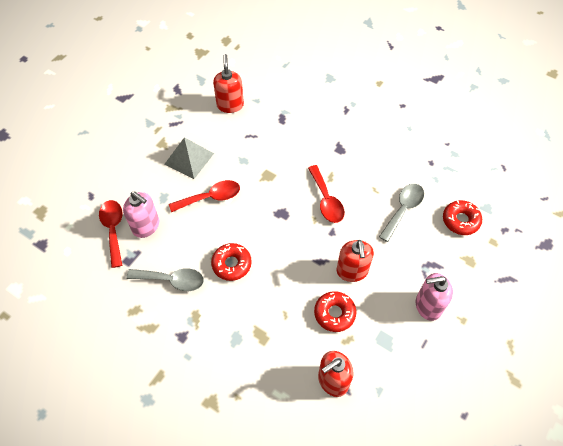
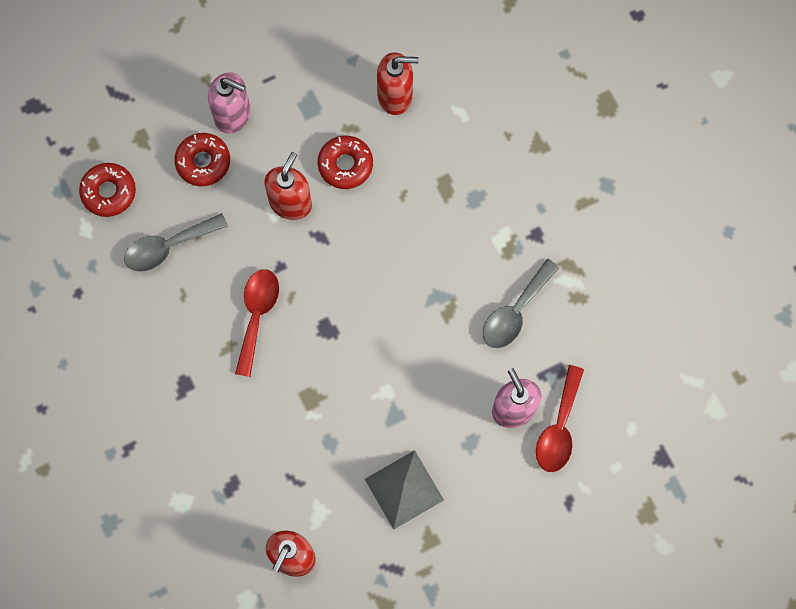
camera: 150 degrees left, 15 degrees up
(172, 280) = (515, 312): grey spoon -> grey spoon turned 90 degrees counterclockwise
(211, 197) = (406, 406): red spoon -> none
(231, 264) = (431, 293): red donut -> red donut (203, 162)

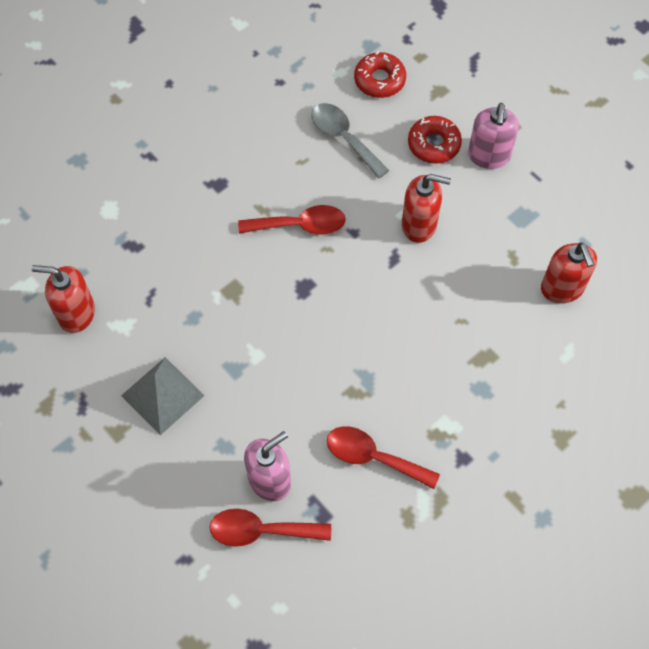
camera: 75 degrees right, 10 degrees down
(345, 165) = (474, 262): red donut -> none
(515, 312) = (373, 457): grey spoon -> red spoon

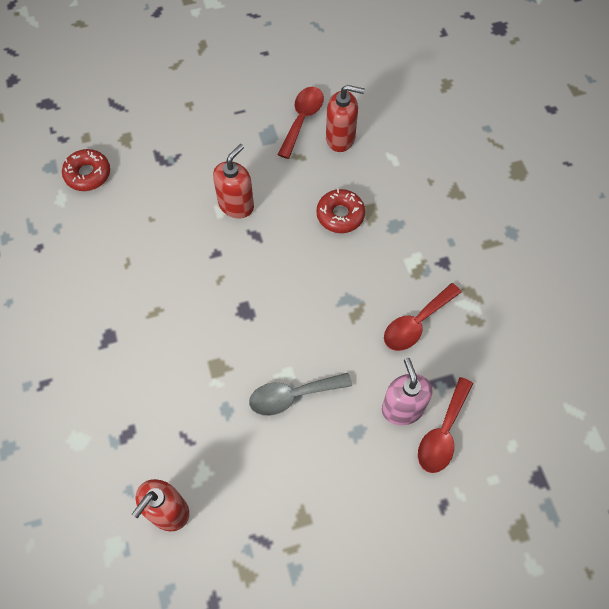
camera: 65 degrees left, 0 degrees up
(162, 395) = (287, 465): grey pyramid -> none
(300, 225) = (186, 289): red spoon -> red spoon (302, 119)
(344, 138) = (125, 223): grey spoon -> grey spoon (292, 396)
(434, 144) = (171, 163): red donut -> red donut (340, 215)
(488, 156) = (204, 133): pink soap dispenser -> none

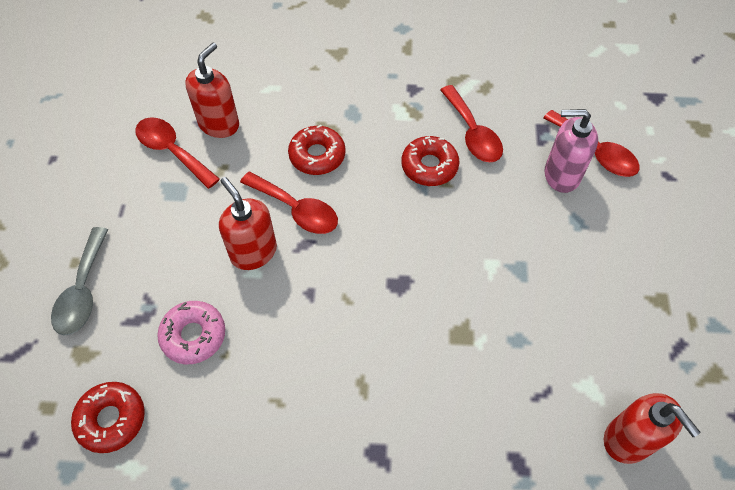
camera: 70 degrees left, 5 degrees down
(159, 195) = (193, 335): none -> pink donut
(283, 219) = (296, 210): none -> red spoon
(292, 396) = (520, 268): grey spoon -> grey spoon (83, 291)
(365, 299) = (429, 166): none -> red donut

